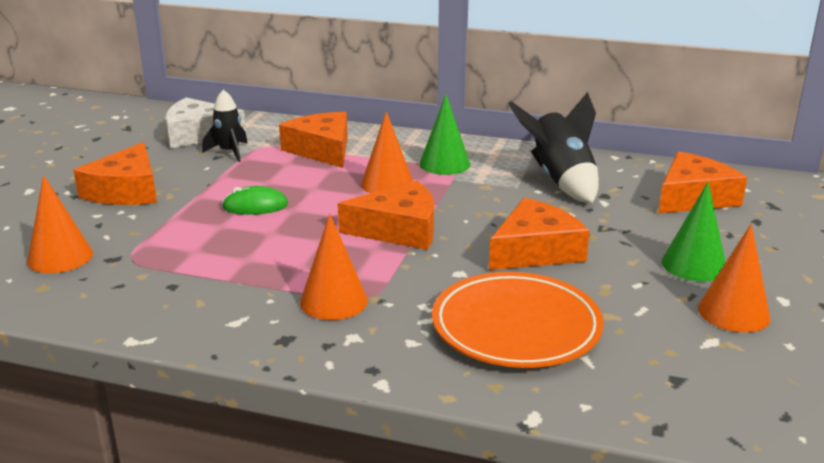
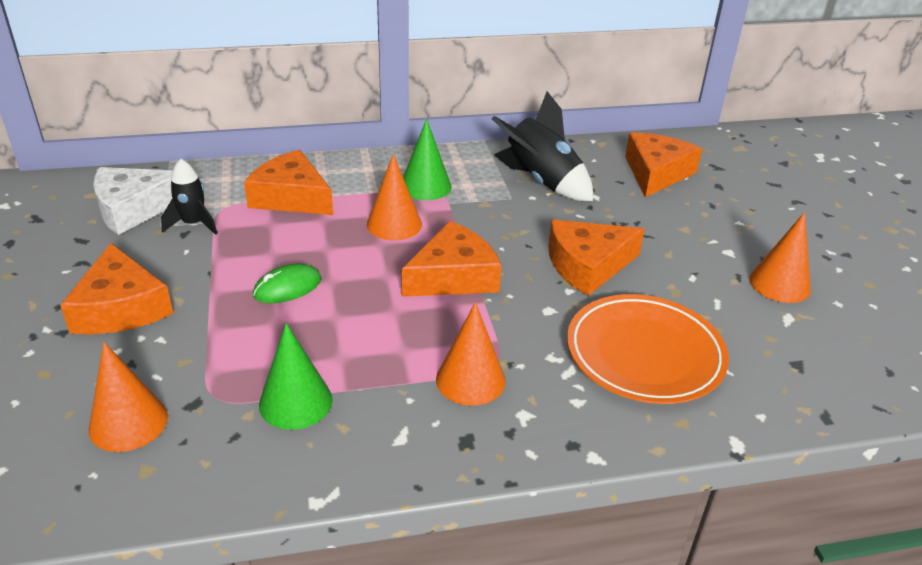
camera: 30 degrees left, 10 degrees up
(535, 250) = (588, 265): orange cheese -> orange cheese turned 135 degrees counterclockwise
(694, 265) = (714, 244): green cone -> green cone (295, 402)

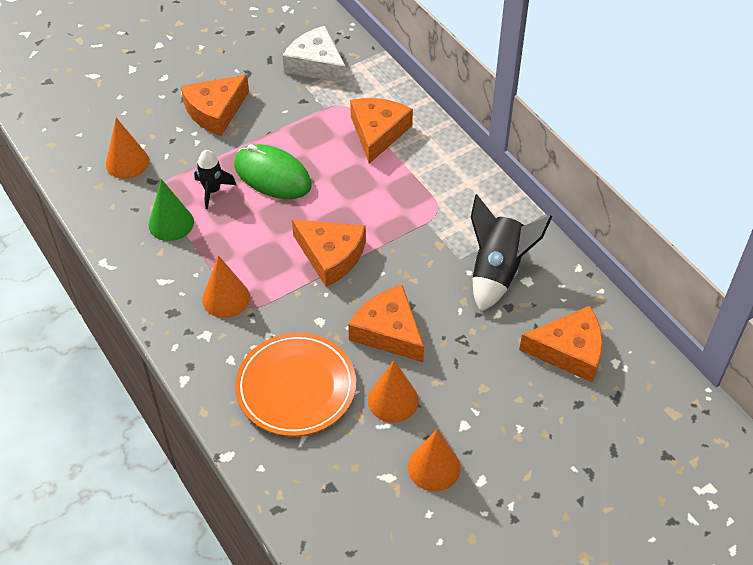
camera: 70 degrees right, 15 degrees up
(193, 224) = (315, 100): black rocket -> black rocket (212, 190)
(287, 287) = (272, 175): green mouse -> green mouse, size x1.75
(394, 224) = (377, 201): orange cone -> orange cone (393, 400)
(425, 186) = (441, 201): green cone -> none

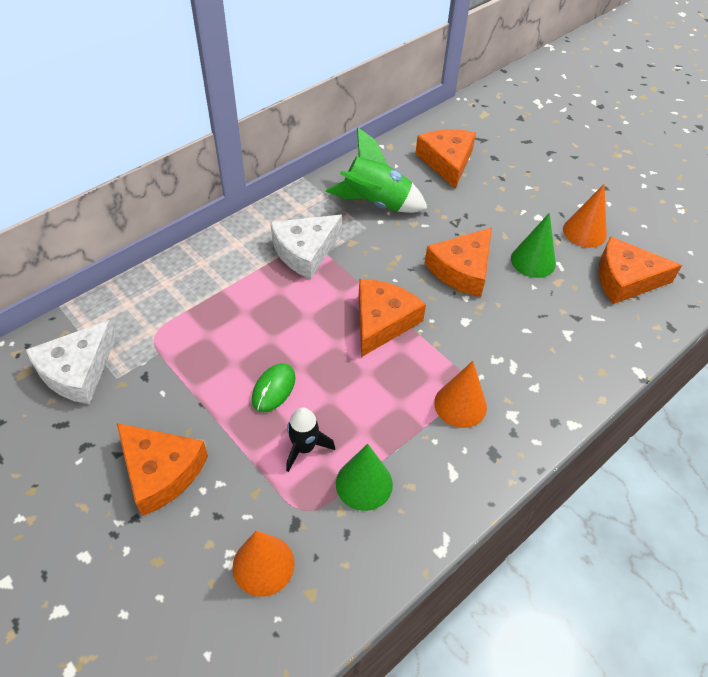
camera: 100 degrees left, 0 degrees up
(272, 175) = (273, 389): green mouse -> green mouse, size x0.57
(296, 388) = (547, 329): orange plate -> none
(378, 133) = (200, 300): orange cheese -> orange cheese (625, 279)
(393, 400) = (533, 261): orange cone -> green cone
(430, 207) = (305, 251): none -> white cheese
(497, 272) = (376, 203): black rocket -> green rocket

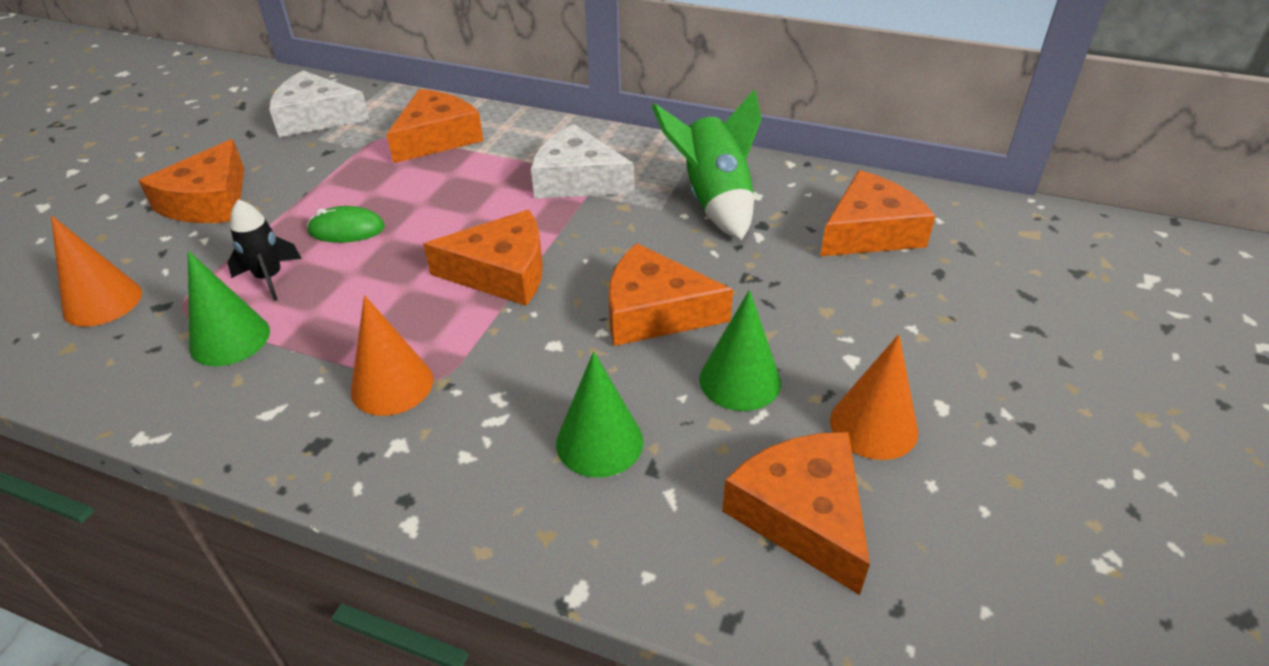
camera: 65 degrees right, 10 degrees down
(184, 304) = (437, 138): none -> orange cheese
(550, 329) = (599, 442): none -> green cone

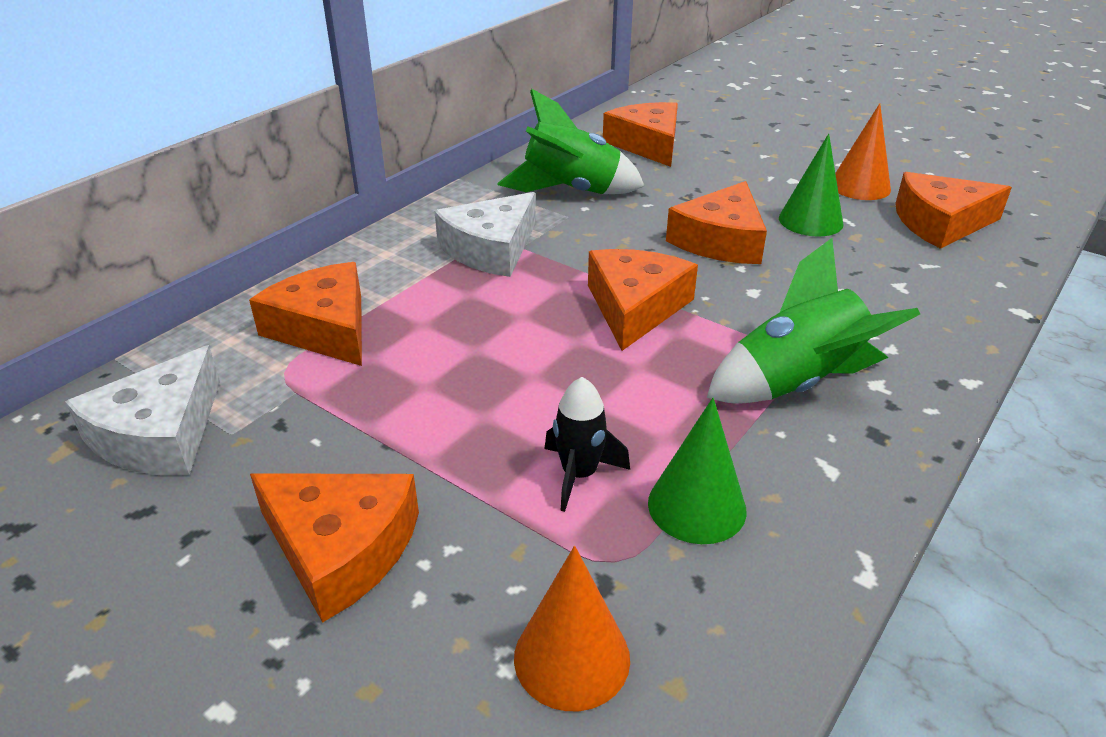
camera: 75 degrees left, 5 degrees down
(347, 229) = (500, 408): green mouse -> none
(392, 385) = (796, 384): orange cone -> green rocket
(599, 442) = (875, 284): green cone -> none

